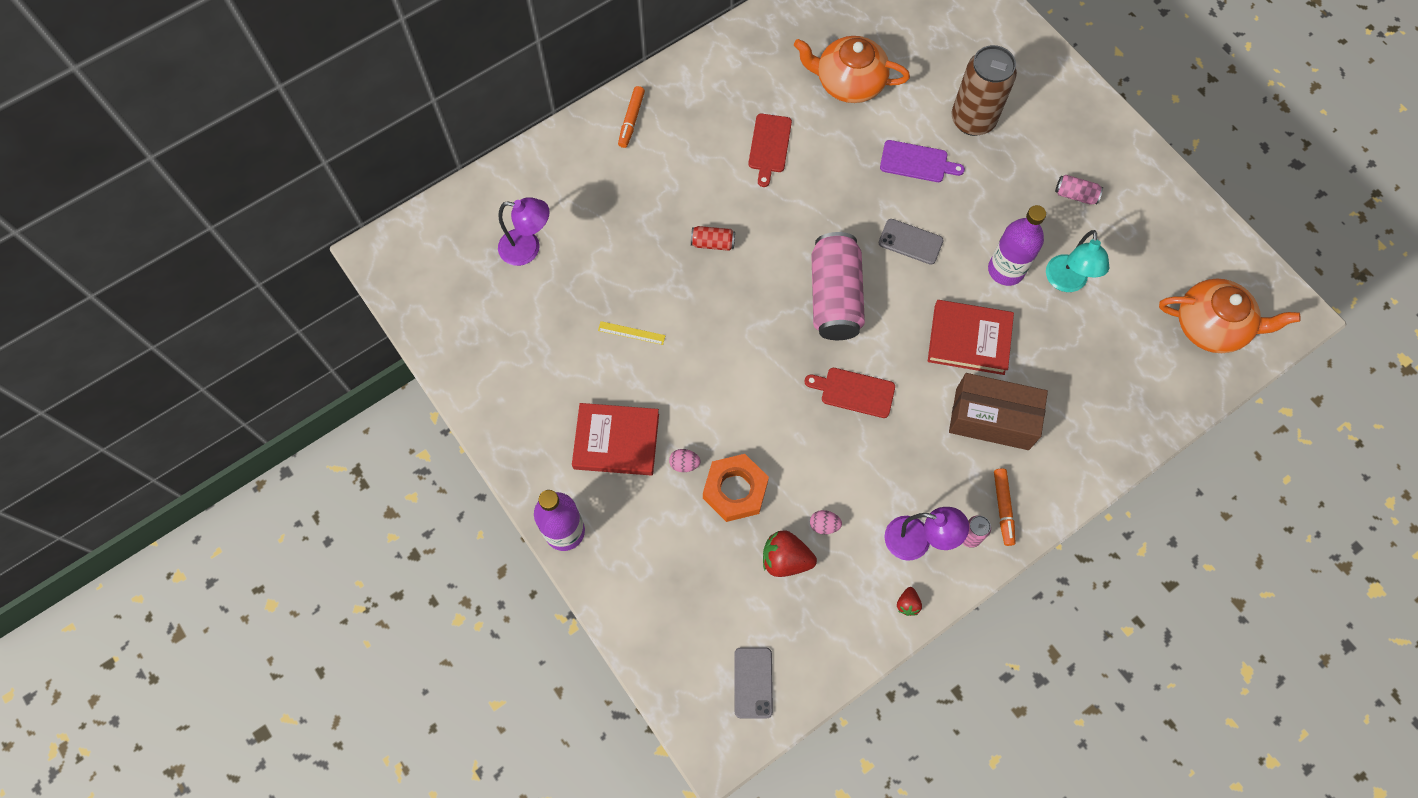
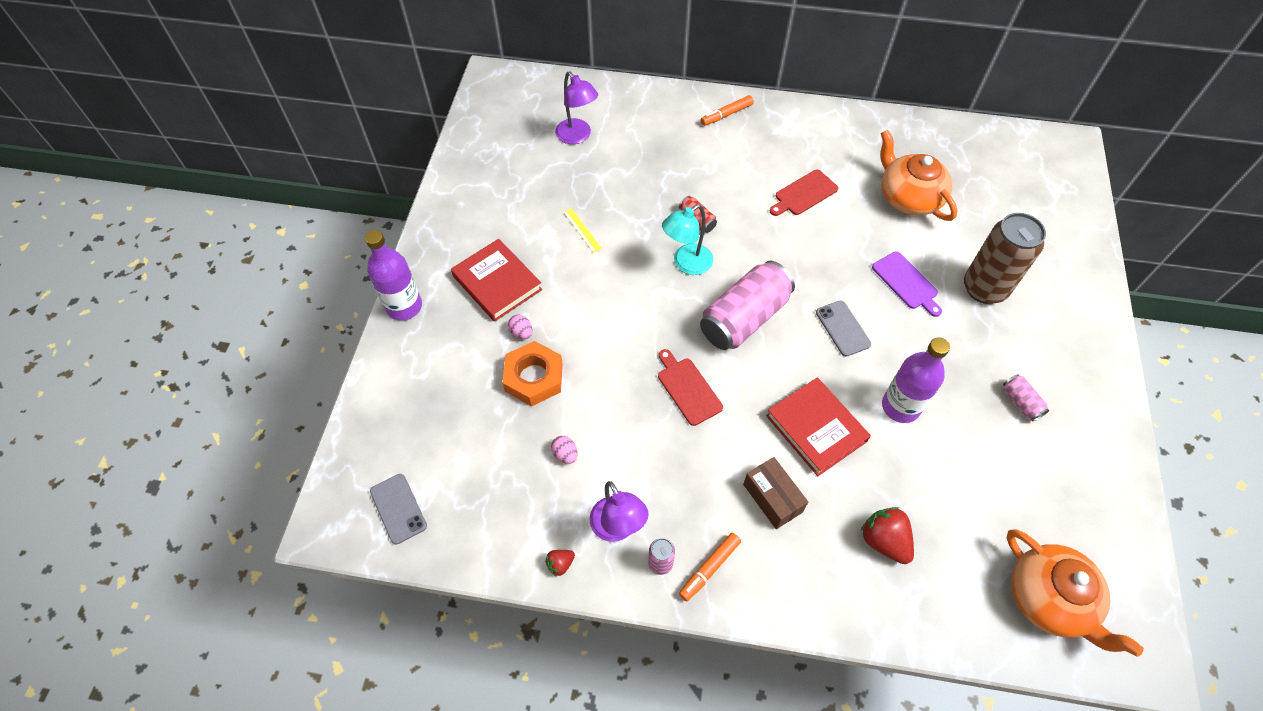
camera: 45 degrees right, 10 degrees down
(753, 682) = (398, 508): grey phone -> grey phone turned 75 degrees counterclockwise
(785, 559) = (513, 451): red strawberry -> red strawberry (884, 541)
(992, 419) = (772, 498): brown box -> brown box, size x0.65
(1066, 282) = (944, 456): turquoise lamp -> turquoise lamp (686, 264)

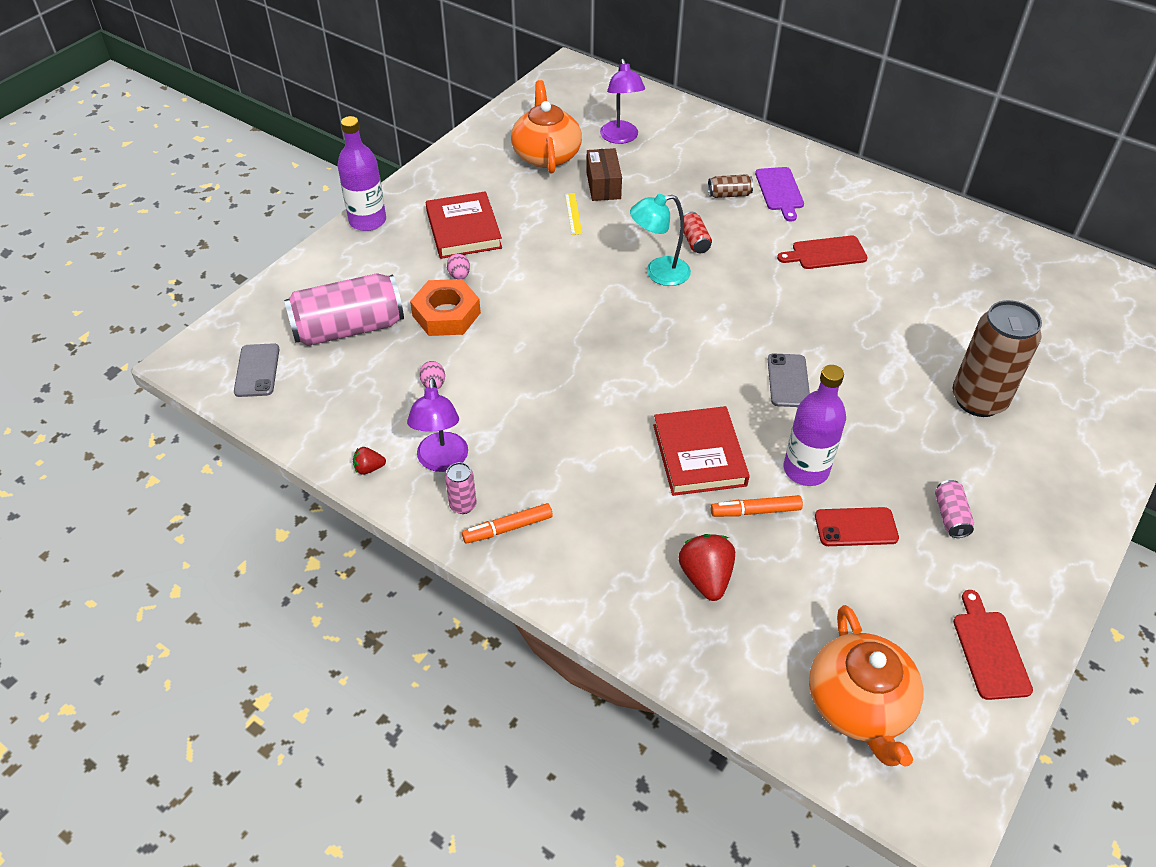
camera: 25 degrees right, 10 degrees down
(687, 389) = (588, 375): red cutting board -> red cutting board (989, 650)
(698, 163) = (729, 194): none -> brown can
(726, 114) = (787, 163): orange marker -> orange marker (755, 511)
(744, 318) = (687, 337): pink can -> pink can (348, 328)
(772, 498) = (612, 496): brown box -> brown box (603, 185)
(906, 282) = (889, 365): purple cutting board -> purple cutting board (780, 191)
(908, 197) = (944, 292): orange teapot -> orange teapot (546, 155)
(963, 443) = (856, 527): none -> red phone

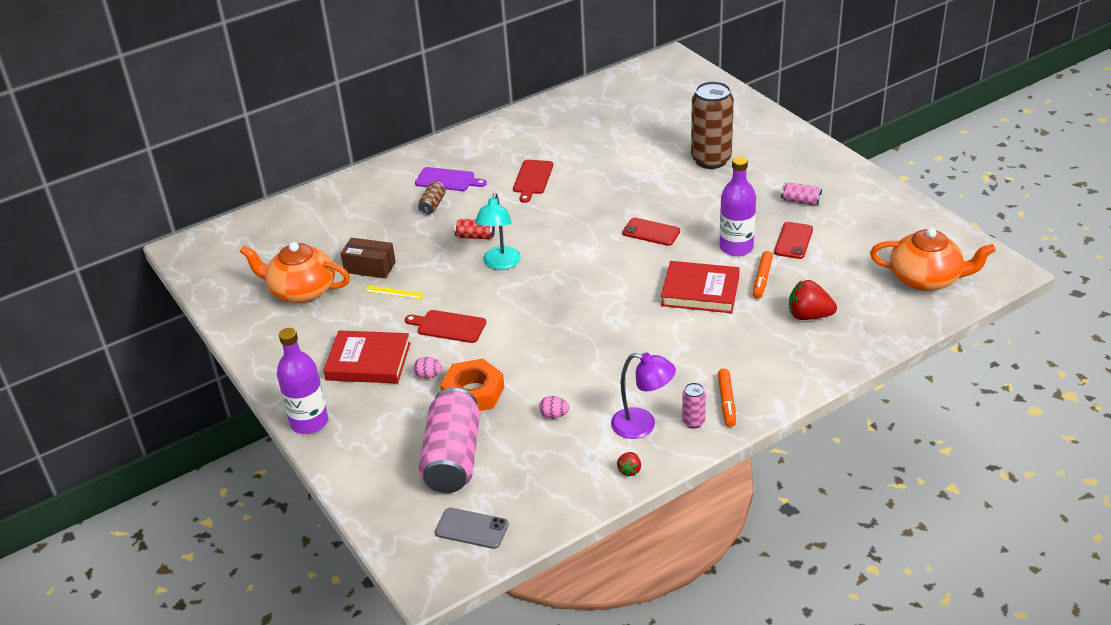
camera: 65 degrees left, 10 degrees down
(620, 138) = (313, 243): purple lamp -> none
(788, 381) = (651, 232): grey phone -> red phone
(989, 650) = (903, 219): red cutting board -> red cutting board (448, 326)

